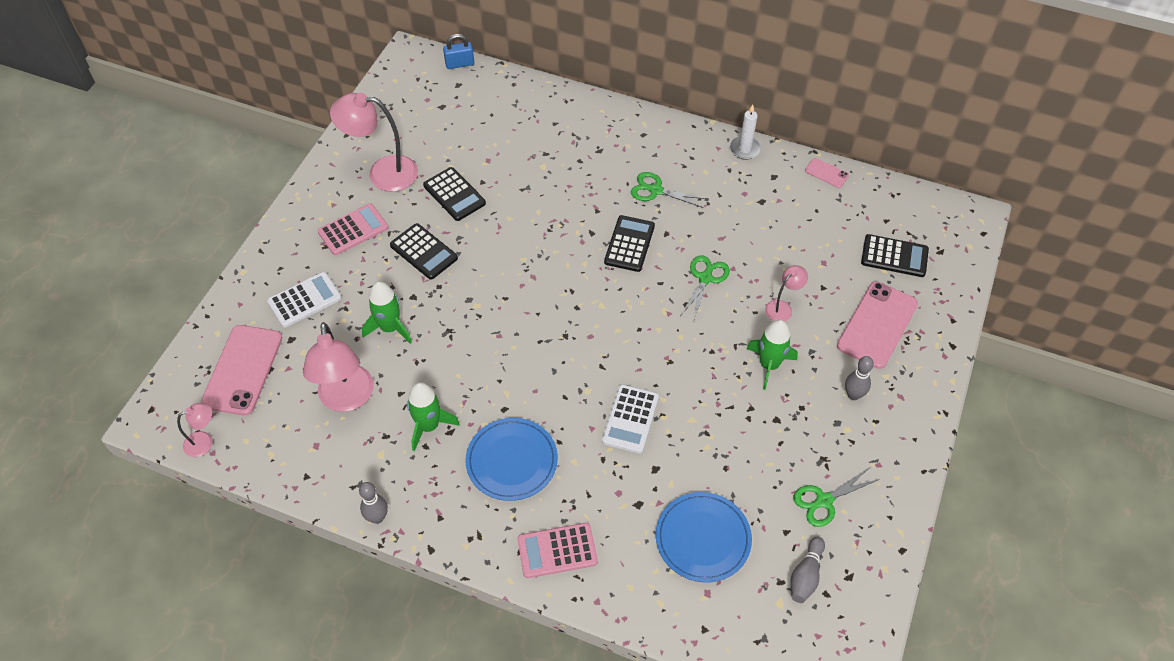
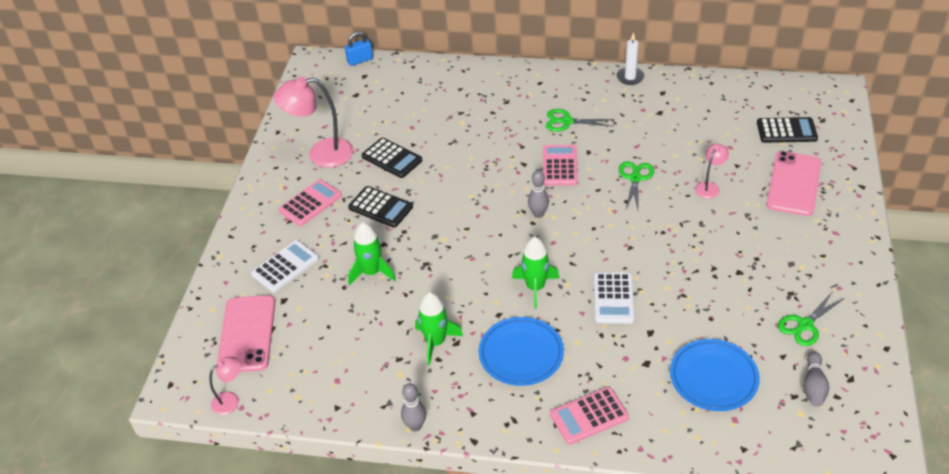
camera: 10 degrees left, 10 degrees down
(347, 399) = (352, 337): pink lamp -> none
(629, 244) = (559, 166): black calculator -> pink calculator
(769, 365) = (716, 232): green rocket -> green rocket (535, 287)
(826, 173) = (705, 82): pink phone -> none
(853, 395) = (796, 240): grey bowling pin -> grey bowling pin (538, 214)

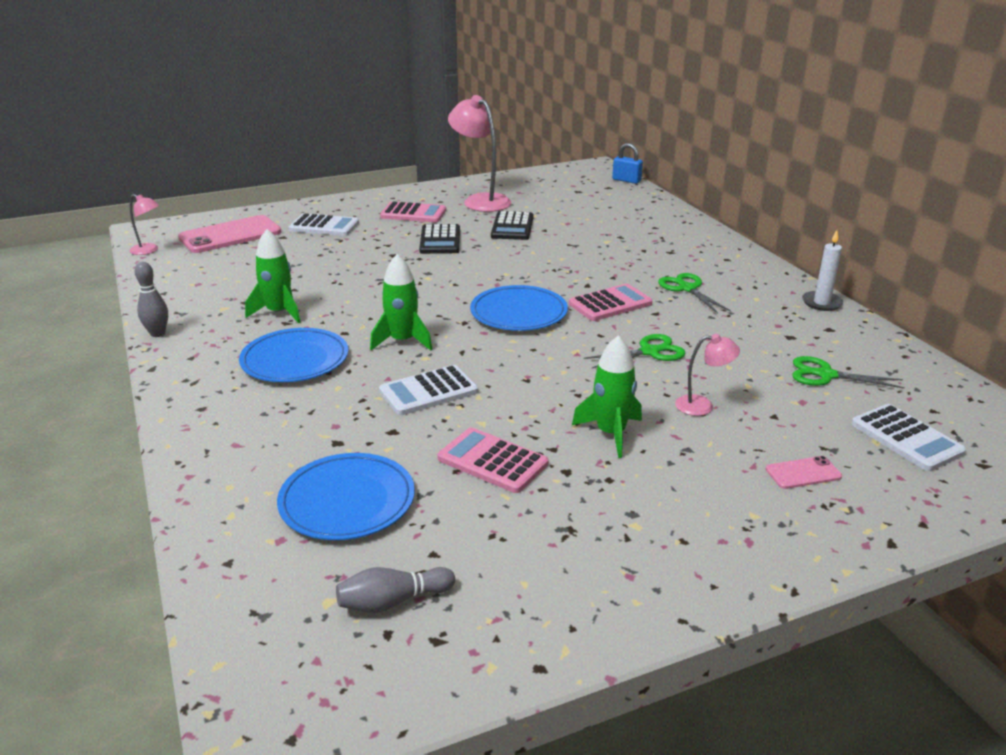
camera: 55 degrees right, 15 degrees down
(371, 272) = (349, 260): green rocket -> green rocket (610, 433)
(538, 214) = (518, 313): grey bowling pin -> blue plate
(589, 416) = (224, 426): pink calculator -> pink calculator (492, 461)
(786, 131) = (906, 438): black calculator -> white calculator
(793, 184) = (803, 473): pink phone -> pink phone, size x0.47
(805, 325) = (515, 560): green scissors -> green scissors (825, 375)

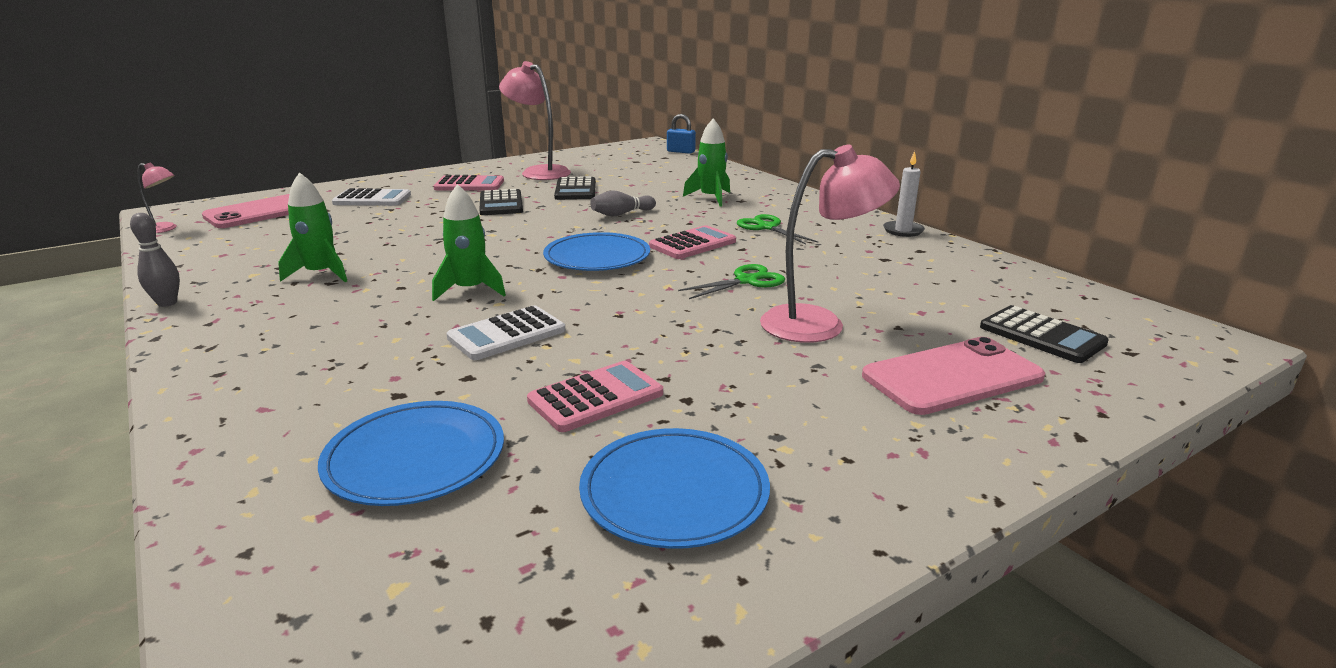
camera: 10 degrees left, 5 degrees down
(295, 360) = (341, 316): blue plate -> blue plate (674, 492)
(392, 601) = (489, 575): grey bowling pin -> grey bowling pin (621, 214)
(492, 461) = (595, 397): pink calculator -> pink calculator turned 120 degrees clockwise
(610, 433) = (727, 357): green rocket -> green rocket (711, 198)
(702, 406) = (819, 324): pink lamp -> pink lamp, size x1.96
(803, 473) = (952, 377): pink phone -> pink phone, size x2.15
(825, 375) = (934, 287): green scissors -> none
(906, 438) = (1042, 335): white calculator -> black calculator

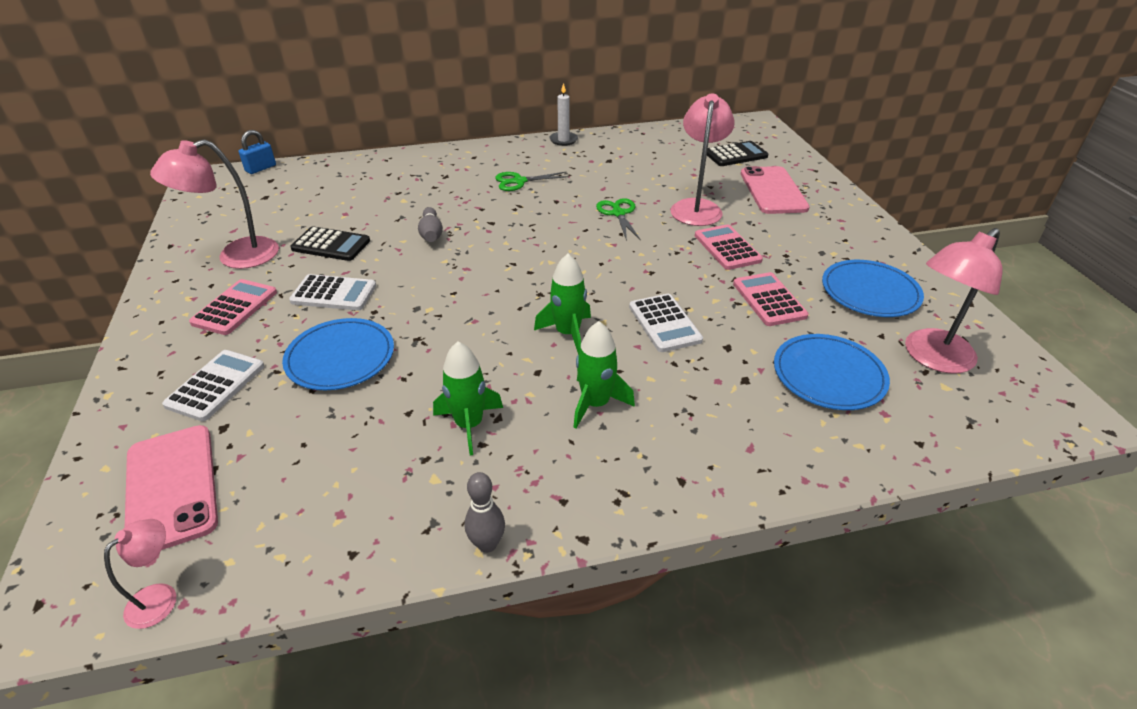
camera: 70 degrees left, 15 degrees up
(482, 570) = (932, 358): none -> pink lamp
(501, 204) = (334, 293): black calculator -> white calculator
(597, 257) = (532, 263): blue plate -> blue plate (340, 357)
(692, 244) = (532, 217): pink calculator -> pink calculator (727, 248)
(711, 198) = (426, 186): green rocket -> green rocket (595, 404)

